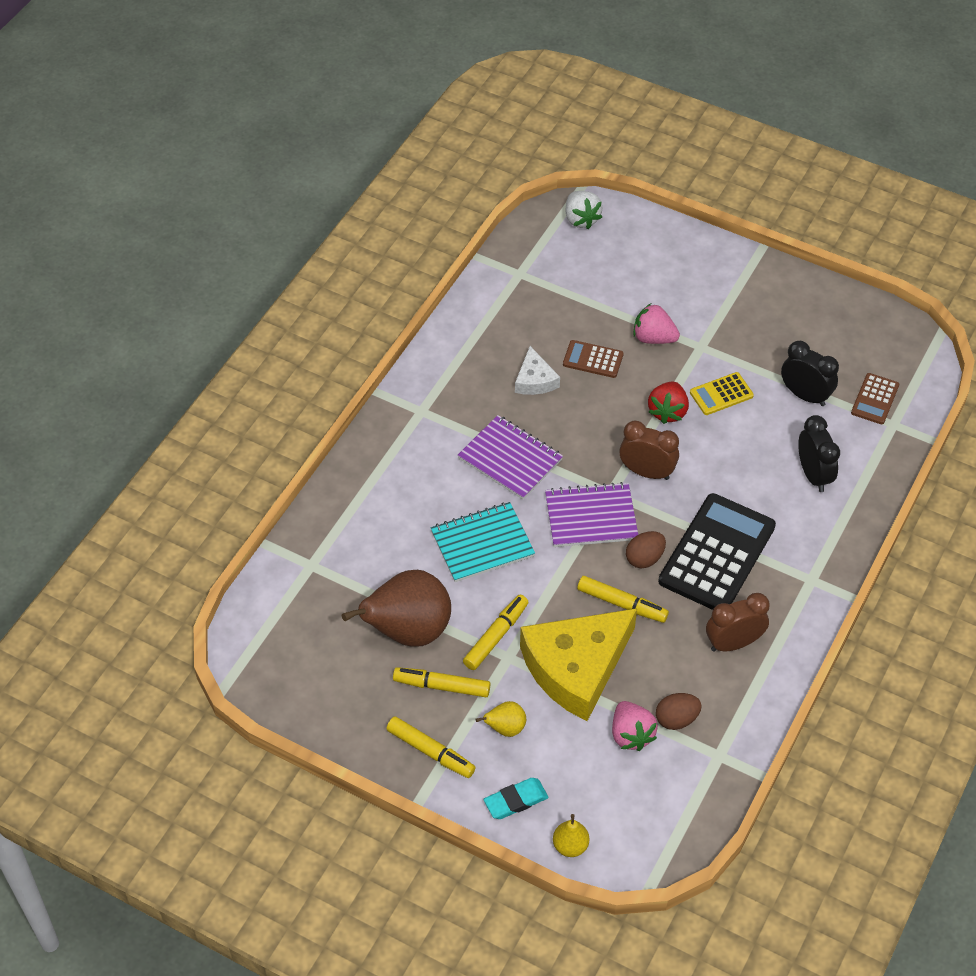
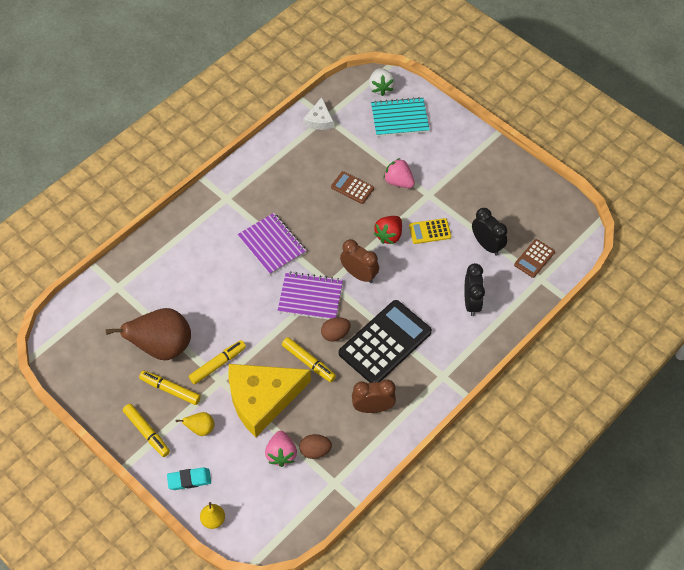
camera: 15 degrees right, 5 degrees up
(482, 544) = (232, 299): turquoise notebook -> turquoise notebook (399, 118)
(535, 380) = (308, 193): white cheese -> white cheese (319, 120)

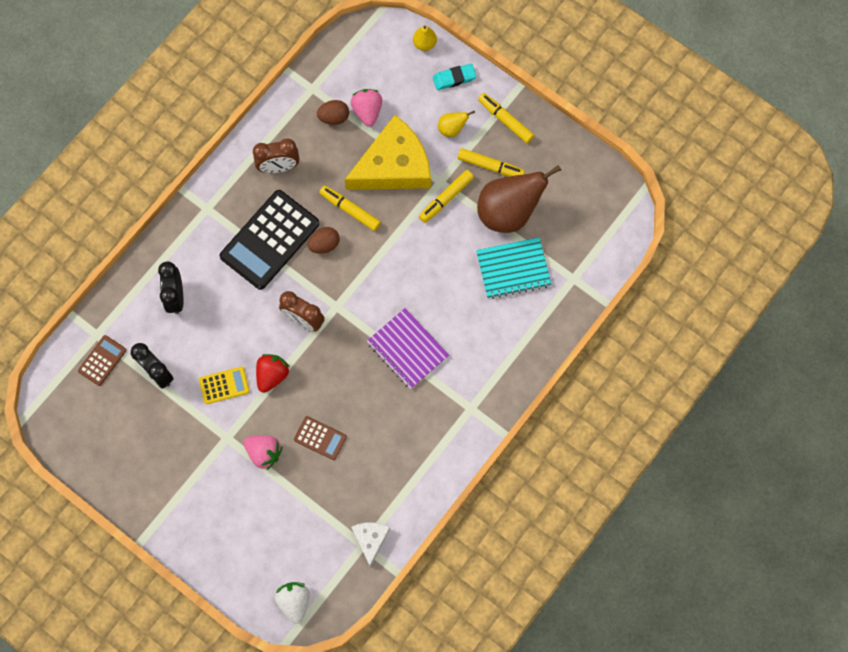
camera: 175 degrees right, 15 degrees up
(310, 297) = (356, 286): purple notebook -> none
(399, 118) = (267, 552): turquoise notebook -> turquoise notebook (513, 269)

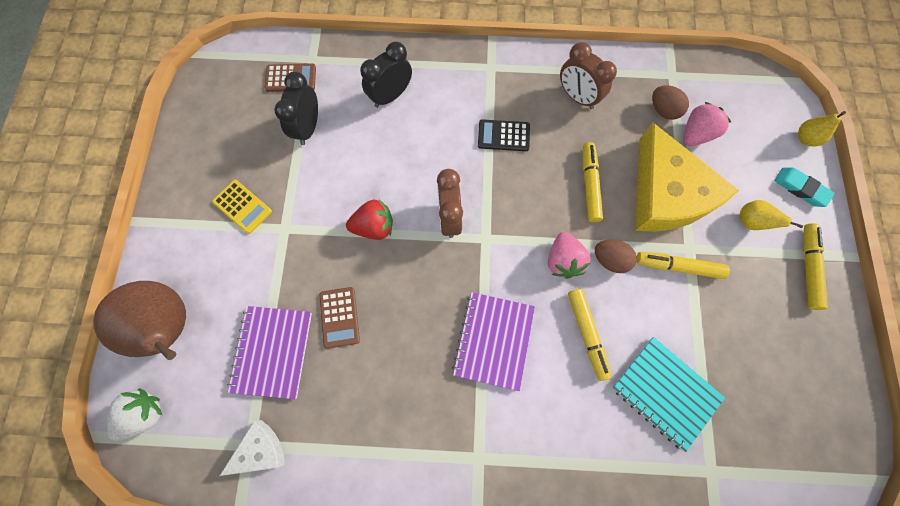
camera: 55 degrees right, 0 degrees up
(224, 385) = (335, 191): yellow calculator -> yellow calculator (242, 206)
(264, 453) = (290, 273): pink strawberry -> pink strawberry (563, 260)
(270, 240) = (503, 136): black calculator -> black calculator, size x0.48
(311, 496) = (272, 351): none -> purple notebook
(324, 244) = (537, 185): brown egg -> brown egg (610, 260)
(394, 166) = (666, 194): yellow cheese -> yellow cheese turned 45 degrees clockwise
(490, 166) = (749, 287): yellow marker -> yellow marker (587, 334)
(509, 212) = (720, 342): brown pear -> brown pear (171, 327)

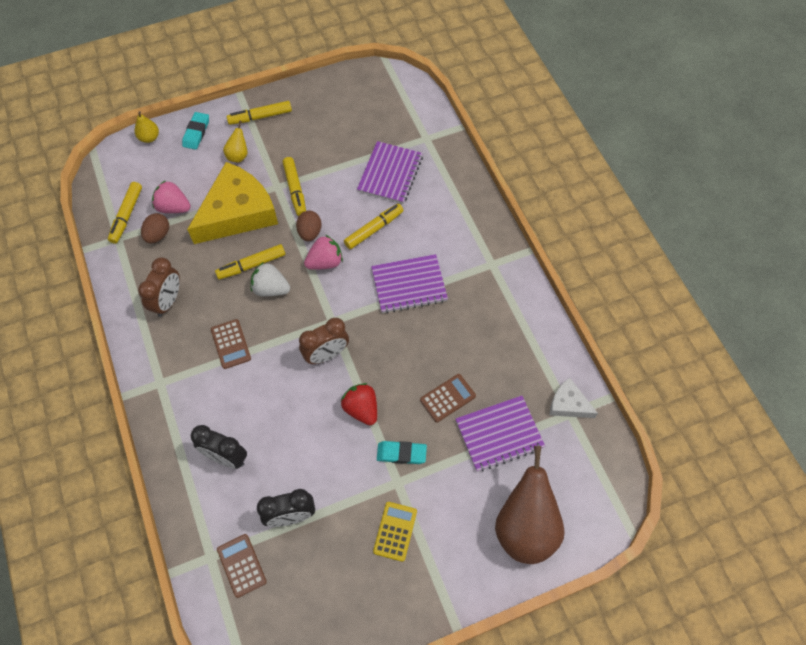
camera: 115 degrees left, 10 degrees down
(145, 414) = (595, 503): white strawberry -> white strawberry (271, 288)
(309, 244) = (401, 453): none -> turquoise eraser
(503, 136) = (231, 344): black calculator -> brown calculator
(665, 392) = (390, 174): turquoise notebook -> purple notebook
(699, 89) = (126, 216): none -> yellow marker

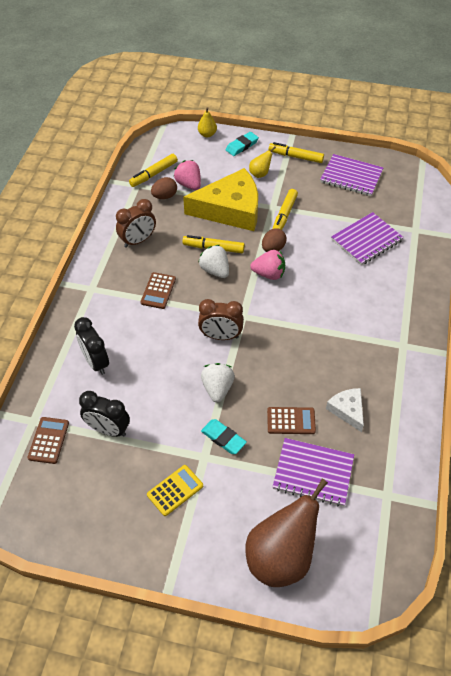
camera: 35 degrees right, 10 degrees down
(361, 409) = (217, 388): red strawberry -> white strawberry
(374, 229) = (324, 271): yellow marker -> none
(409, 285) = (322, 323): purple notebook -> purple notebook (351, 177)
(568, 404) = (391, 487): white cheese -> white cheese (347, 410)

